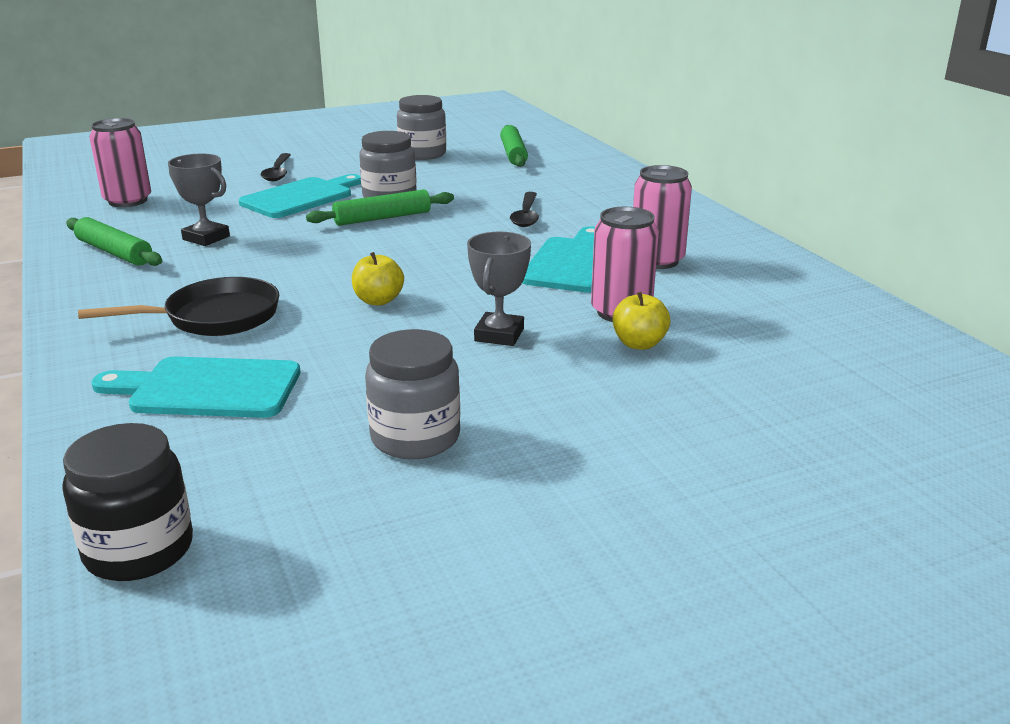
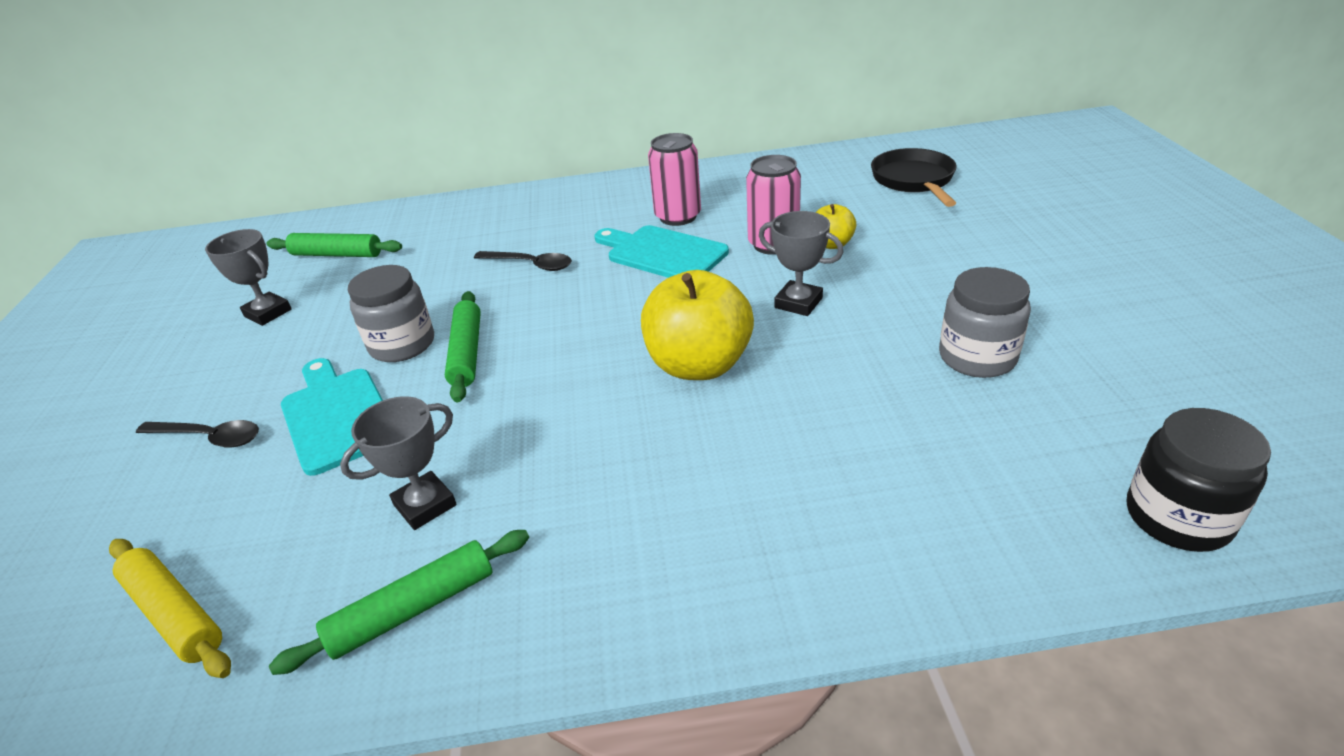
camera: 70 degrees left, 10 degrees up
(128, 201) = (174, 614): pink can -> yellow rolling pin
(207, 388) = (876, 485): turquoise cutting board -> none
(215, 317) = (696, 486): black pan -> black pan (914, 180)
(378, 301) = (699, 365): yellow apple -> yellow apple, size x2.01
(422, 154) = (268, 313): grey jar -> grey trophy

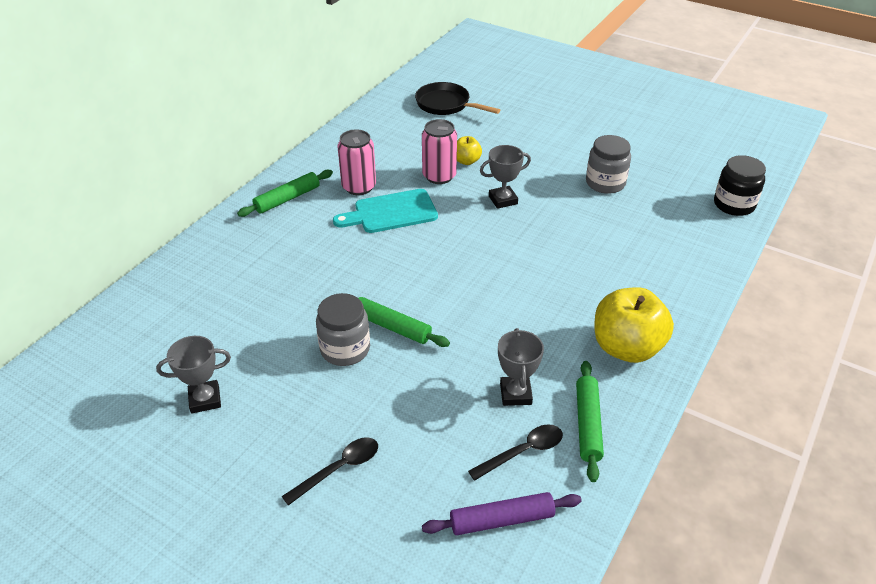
camera: 55 degrees left, 5 degrees up
(174, 614) = (501, 520): yellow rolling pin -> purple rolling pin
(337, 254) = (166, 339): green rolling pin -> green rolling pin (287, 199)
(337, 415) = (389, 402): turquoise cutting board -> none
(530, 264) = (326, 262): black spoon -> black spoon (523, 452)
(699, 365) = (513, 255): yellow apple -> yellow apple (626, 347)

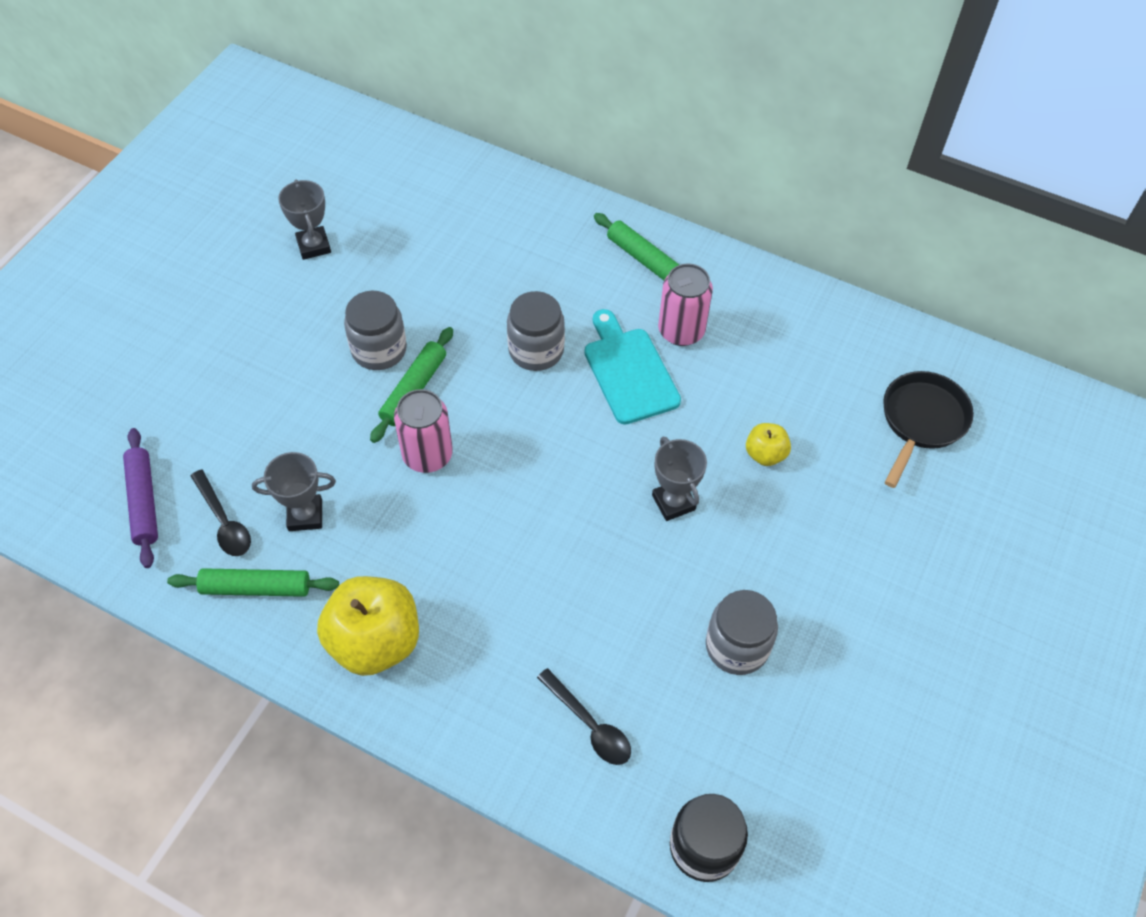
camera: 85 degrees right, 15 degrees up
(339, 469) = (219, 363): black spoon -> black spoon (589, 725)
(363, 257) = (536, 350): none -> grey jar
(439, 176) = (721, 421): pink can -> pink can (427, 455)

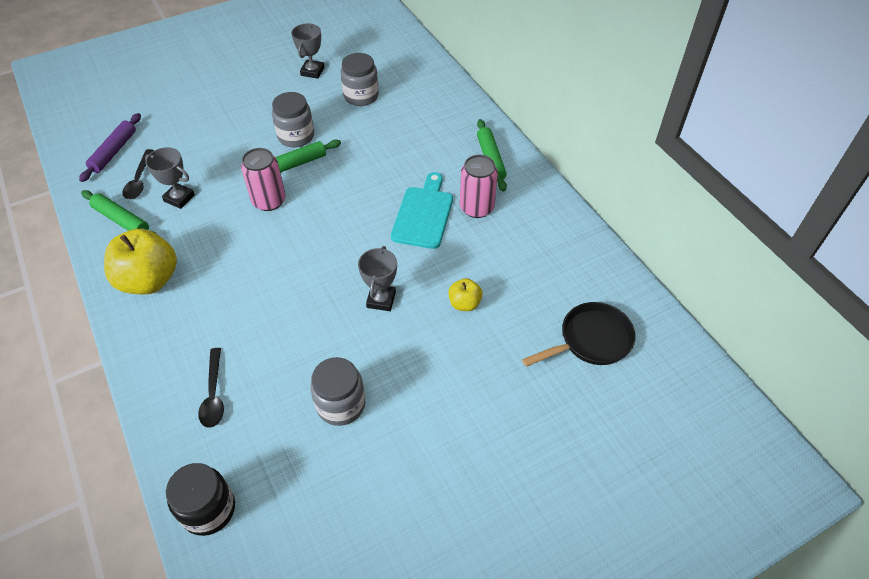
camera: 35 degrees right, 5 degrees down
(536, 350) = (380, 177): grey jar -> grey jar (361, 96)

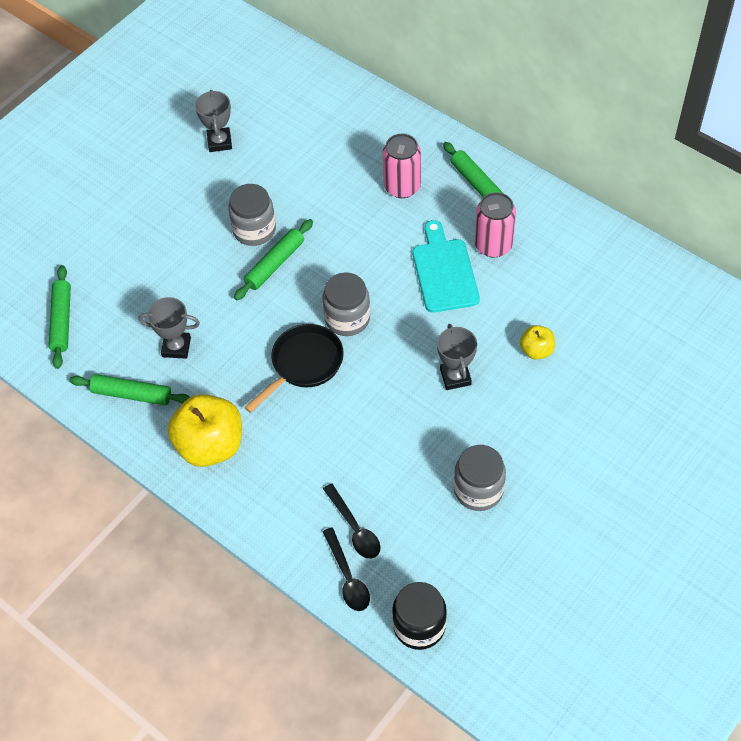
camera: 20 degrees left, 5 degrees up
(114, 151) = (61, 320): purple rolling pin -> green rolling pin
(139, 180) = (117, 343): black spoon -> black spoon (347, 577)
(269, 201) = (275, 315): pink can -> pink can (402, 187)
(361, 96) = (295, 155): grey jar -> grey jar (347, 318)
(591, 340) = (670, 342): black pan -> black pan (304, 364)

